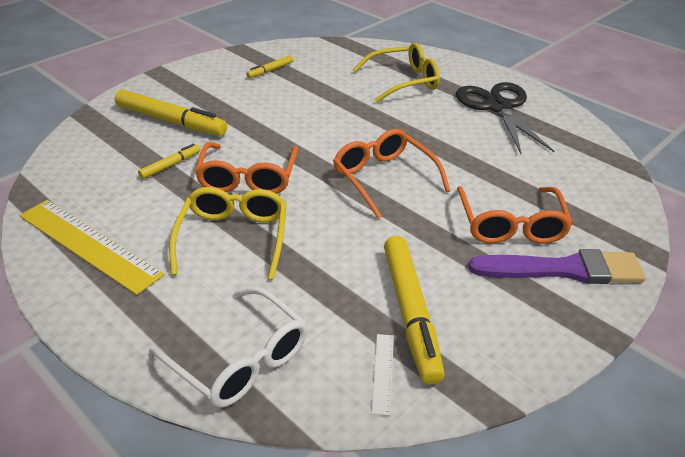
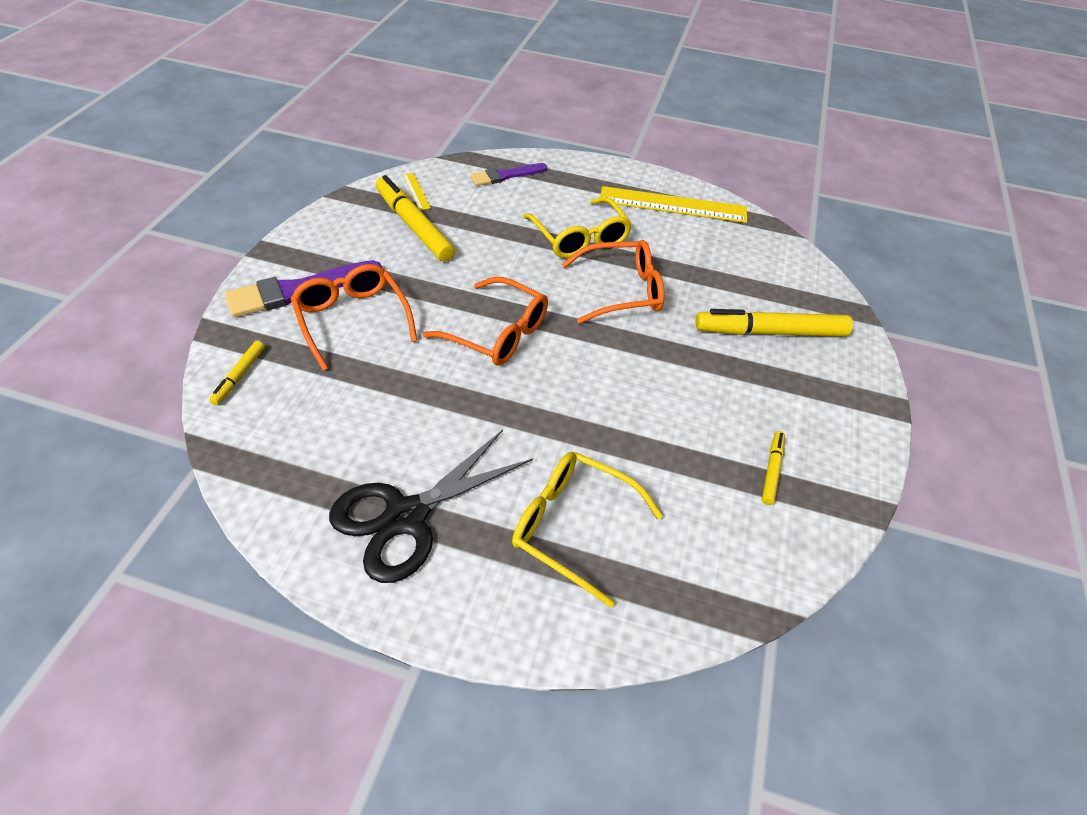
camera: 150 degrees right, 10 degrees up
(170, 165) = (702, 282): yellow marker -> yellow marker (239, 376)
(240, 360) = (505, 176): white glasses -> purple brush
(248, 178) = (622, 291): orange glasses -> orange glasses turned 105 degrees clockwise
(383, 373) = (416, 191): white ruler -> yellow ruler
(404, 81) = (572, 526): yellow glasses -> yellow glasses turned 75 degrees clockwise
(498, 107) = (406, 516): black scissors -> black scissors turned 90 degrees clockwise

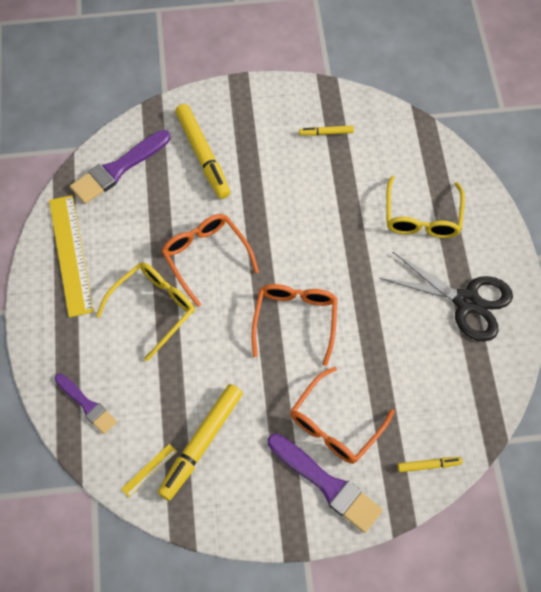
camera: 110 degrees left, 15 degrees up
(771, 261) = (118, 169): none -> purple brush

